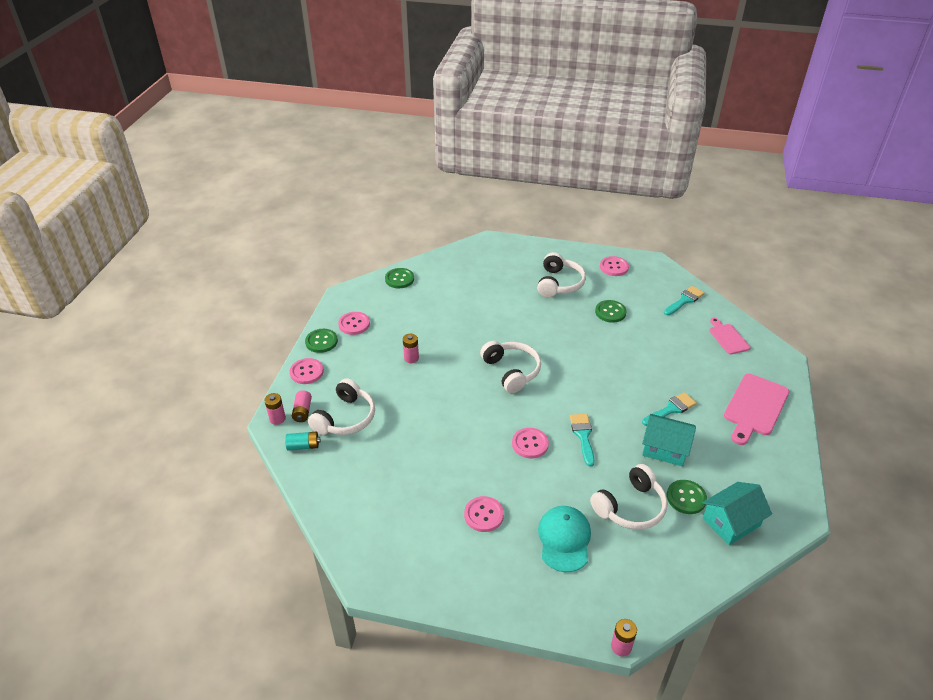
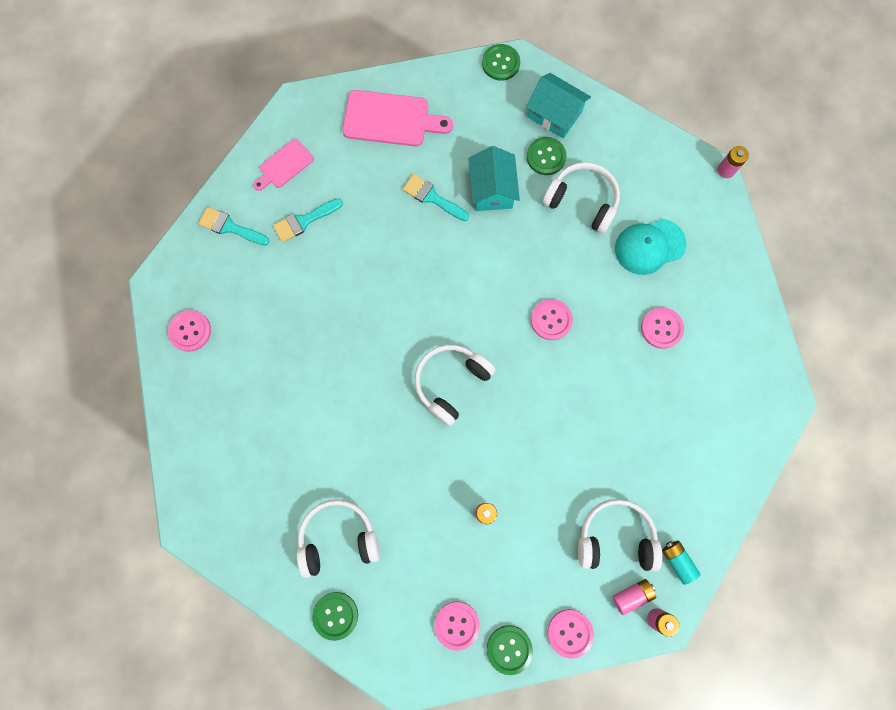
camera: 115 degrees left, 35 degrees up
(559, 283) = (256, 389): white headphones -> white headphones (338, 538)
(583, 436) = (513, 272): turquoise brush -> turquoise brush (304, 221)
(610, 312) = (291, 306): green button -> green button (500, 63)

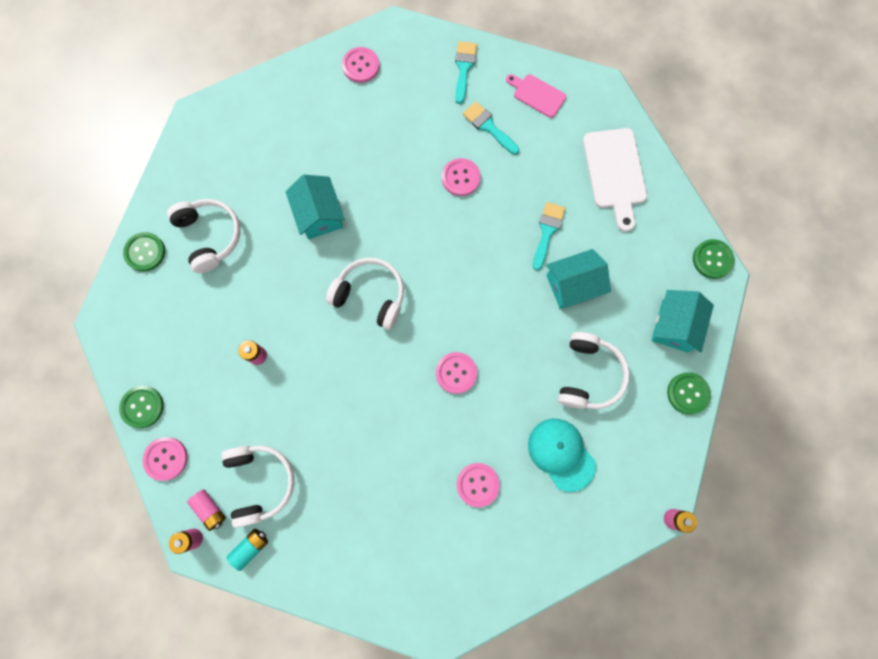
camera: 75 degrees right, 0 degrees up
(348, 414) = (319, 214): none -> turquoise house
(391, 119) = (614, 173): pink cutting board -> white cutting board
(457, 625) = (155, 356): pink button -> pink button (460, 178)
(546, 157) = (625, 328): green button -> green button (688, 393)

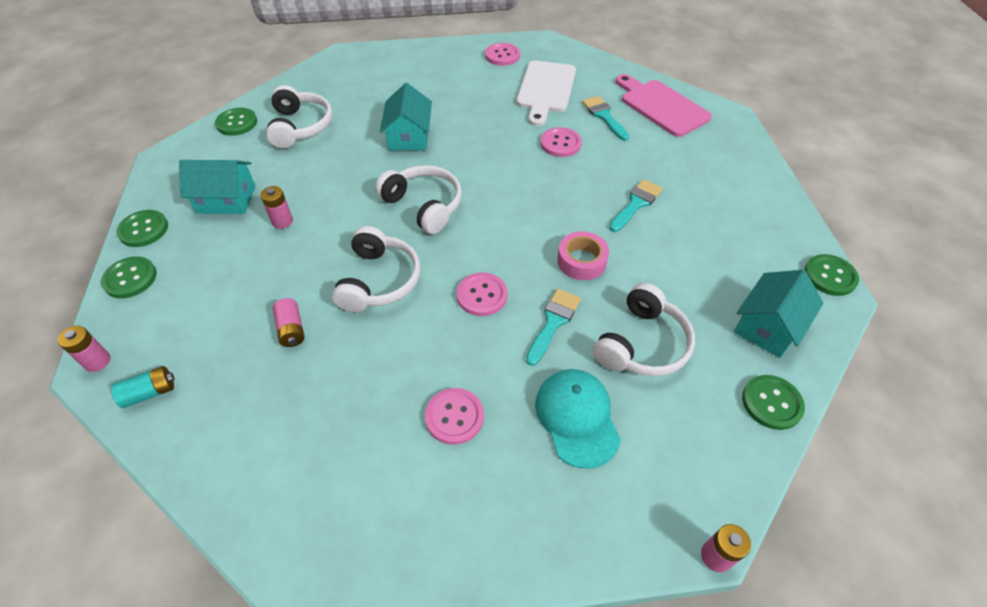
camera: 20 degrees right, 25 degrees down
(166, 458) = (130, 278): pink button -> green button
(210, 509) = (136, 339): pink battery -> pink battery (291, 329)
(260, 482) = (207, 331): white headphones -> white headphones (379, 280)
(464, 68) = (596, 75): turquoise brush -> turquoise brush (553, 322)
(521, 311) = (581, 261): none -> pink tape
(537, 94) = (661, 106): pink cutting board -> pink cutting board, size x1.69
(573, 285) = (650, 255): turquoise house -> turquoise house (226, 199)
(614, 173) = (726, 177): white cutting board -> white cutting board (545, 89)

